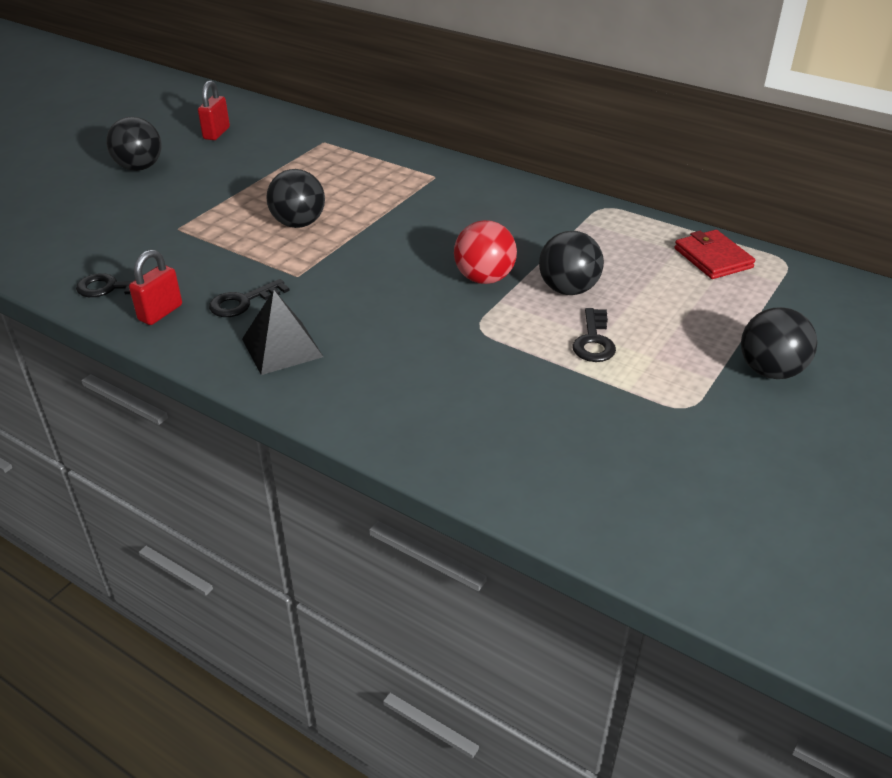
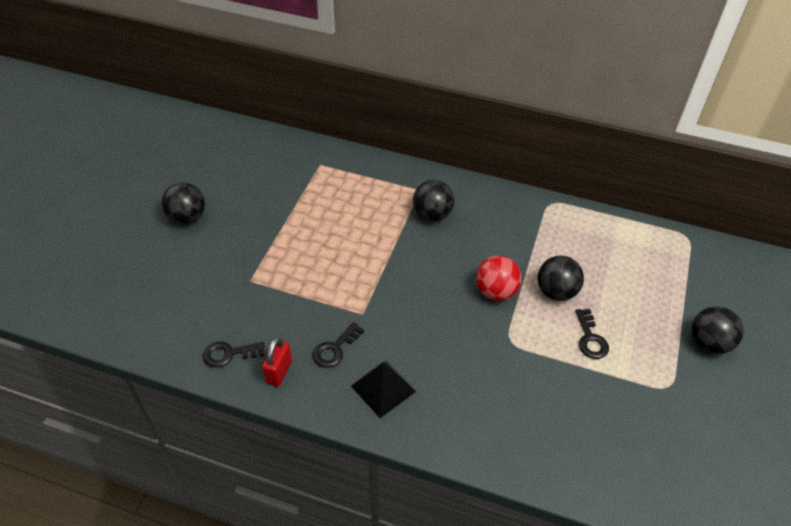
camera: 15 degrees left, 10 degrees up
(216, 133) = (231, 168): red padlock -> none
(298, 223) = (340, 259): black ball -> black ball (432, 215)
(713, 258) = (640, 242): red wallet -> none

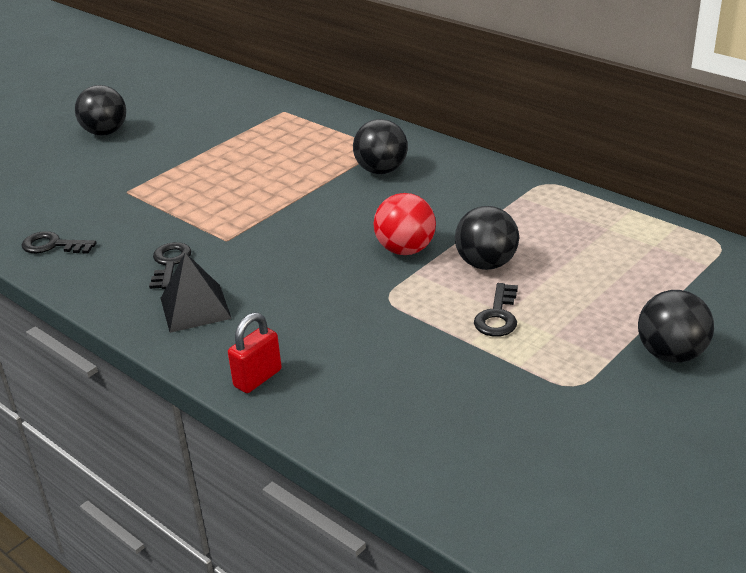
camera: 25 degrees right, 15 degrees down
(279, 372) = (92, 270): red padlock -> red padlock (257, 378)
(335, 349) = (169, 263): black key -> black key turned 120 degrees clockwise

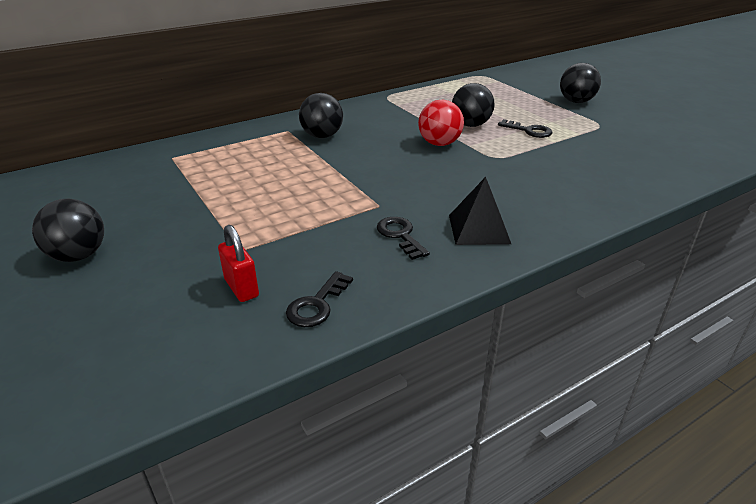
camera: 75 degrees left, 0 degrees up
(169, 263) = (400, 235): black key -> black key turned 45 degrees clockwise
(257, 378) = (581, 212): red padlock -> red padlock (241, 288)

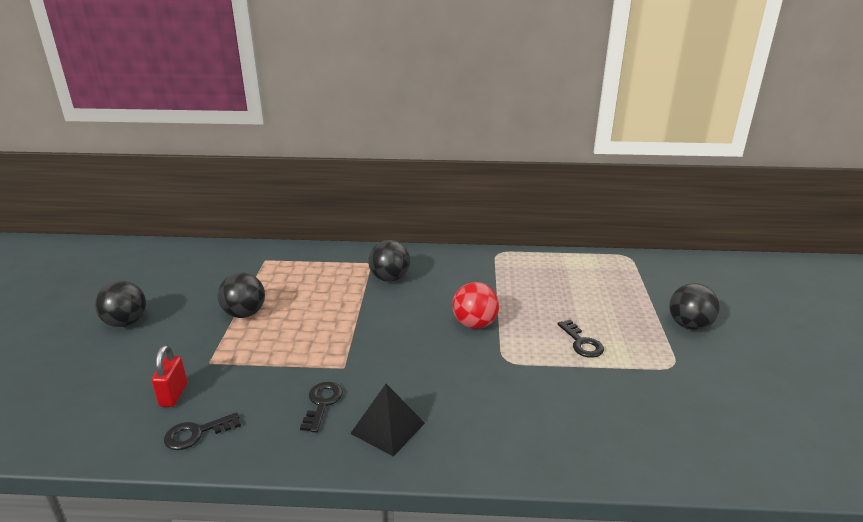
camera: 35 degrees right, 5 degrees down
(470, 125) = (532, 314): black ball -> black ball (244, 313)

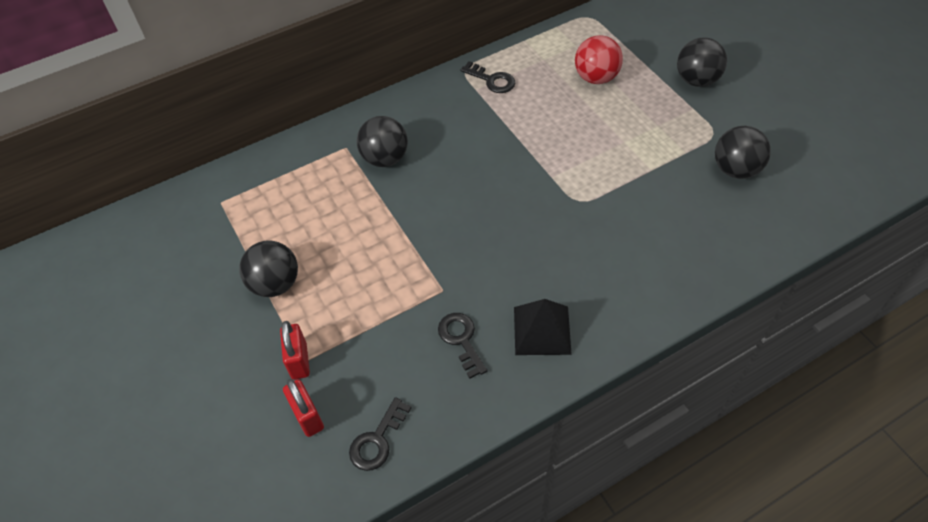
camera: 30 degrees left, 25 degrees up
(126, 322) = (150, 368): black ball -> black ball (735, 169)
(207, 361) = (299, 361): none -> red padlock
(475, 324) = (518, 174): red ball -> red ball (596, 77)
(582, 343) = (626, 146): black key -> black key (492, 80)

